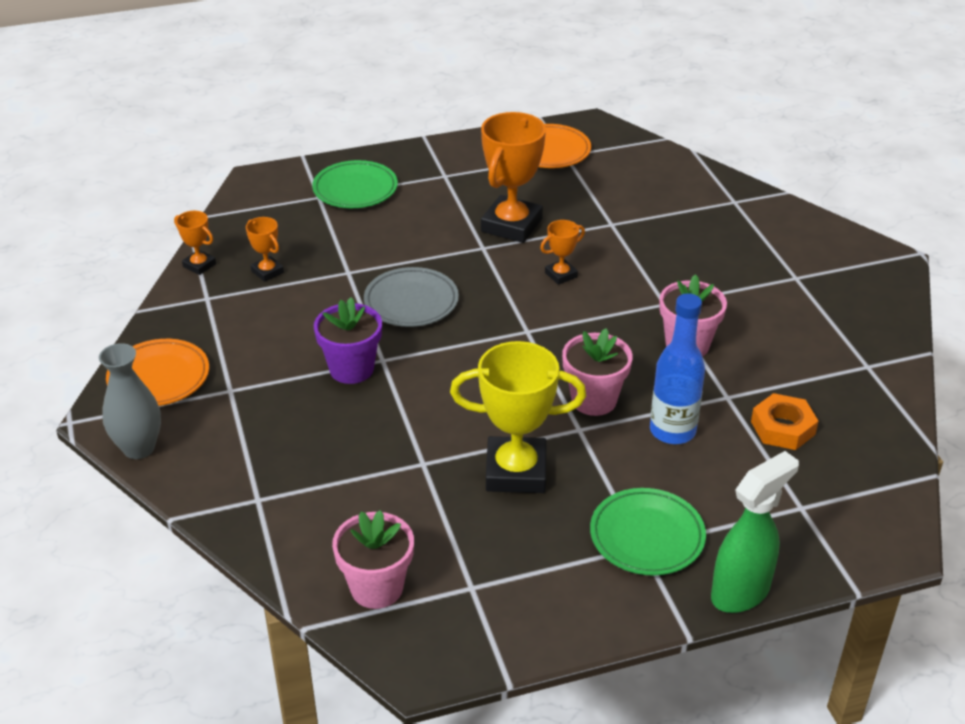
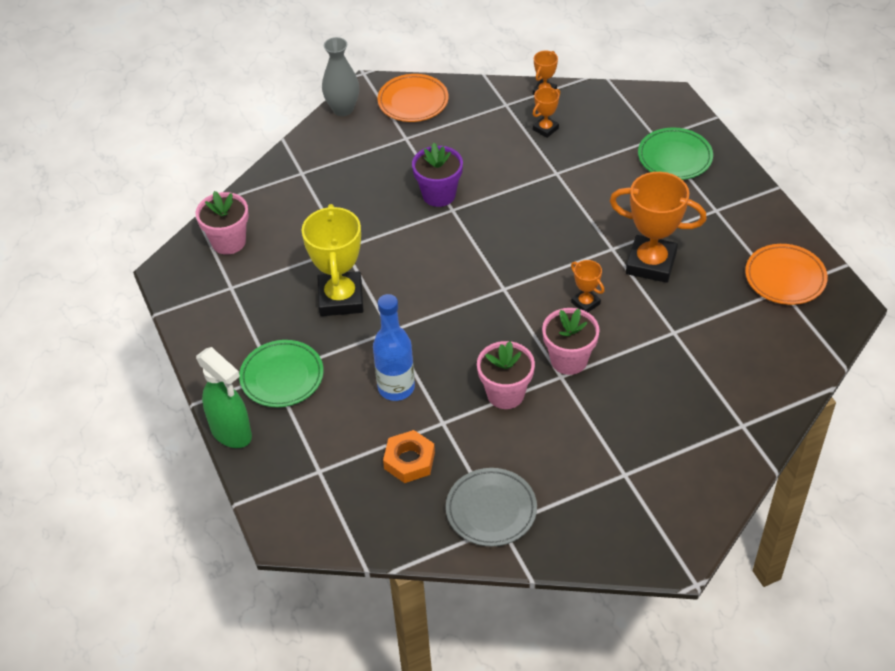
camera: 85 degrees right, 10 degrees up
(411, 302) = (526, 215): grey plate -> grey plate (491, 510)
(594, 400) = (425, 337): pink flower pot -> pink flower pot (569, 360)

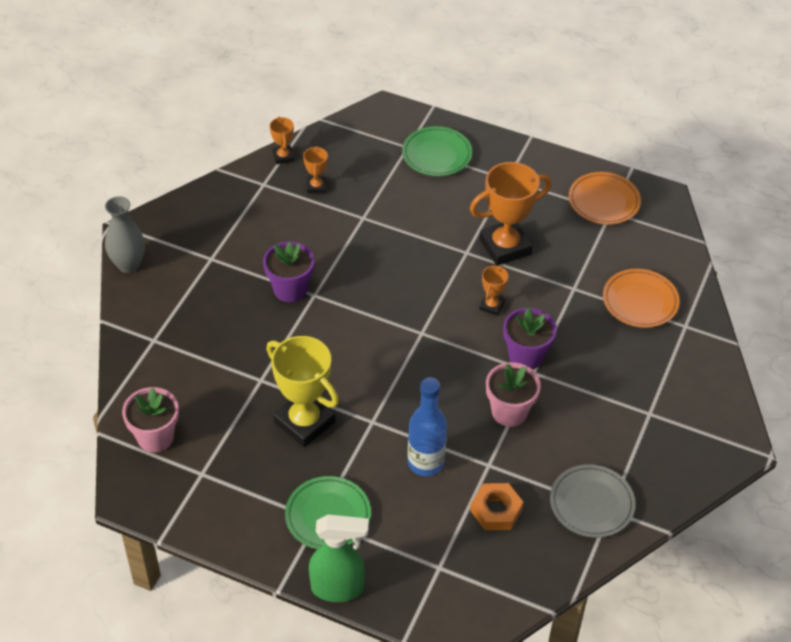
camera: 45 degrees left, 0 degrees up
(413, 102) = (183, 224): orange plate -> orange plate (640, 301)
(569, 360) = (525, 356): pink flower pot -> purple flower pot
(585, 303) = (492, 306): orange trophy -> orange trophy turned 75 degrees counterclockwise

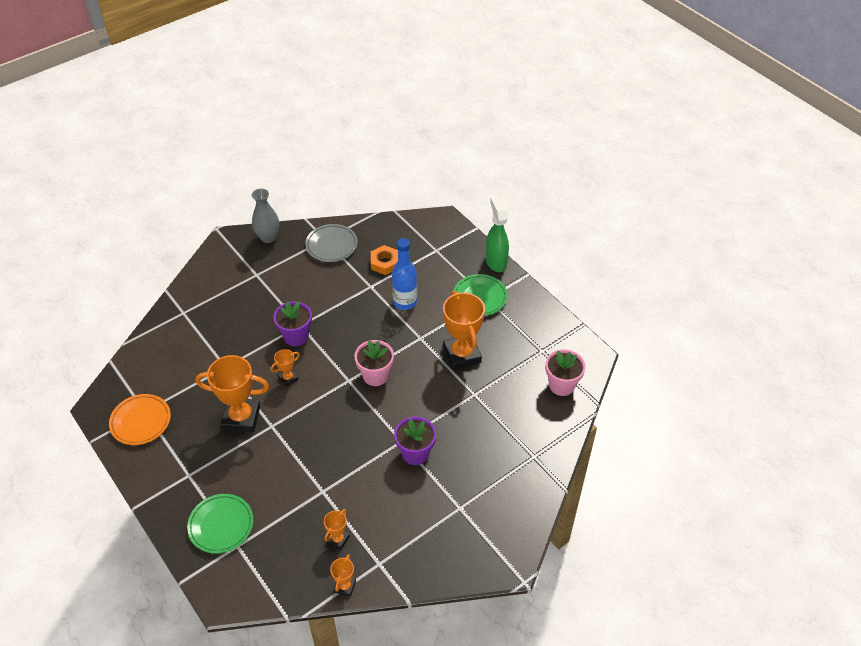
camera: 150 degrees left, 0 degrees up
(128, 264) = (526, 532): grey vase -> grey vase (268, 237)
(304, 422) = (462, 355): yellow trophy -> orange trophy
(338, 588) = (496, 261): green spray bottle -> green spray bottle turned 45 degrees clockwise
(509, 412) = (334, 309): pink flower pot -> pink flower pot (375, 375)
(640, 301) = (193, 339): orange plate -> none

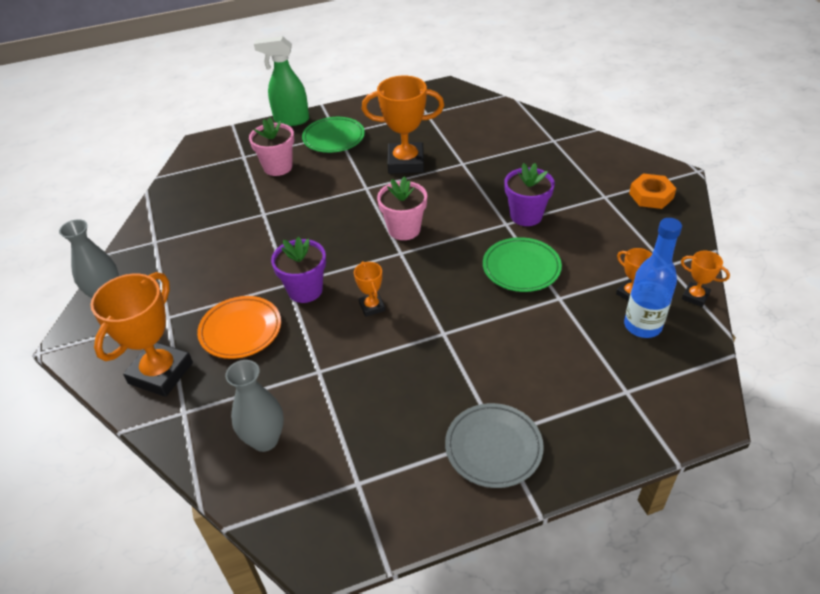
camera: 70 degrees left, 5 degrees down
(141, 421) = (376, 490): orange plate -> orange plate (240, 330)
(169, 357) = (265, 440): none -> grey vase
(221, 525) = (591, 405): green plate -> green plate (521, 268)
(241, 418) = (418, 363): orange trophy -> orange trophy (161, 373)
(331, 245) = (171, 237): grey plate -> grey plate (493, 448)
(385, 263) = (235, 197): orange nut -> orange nut (651, 196)
(405, 302) = (306, 190): blue bottle -> blue bottle (642, 326)
(561, 385) = (474, 110): pink flower pot -> pink flower pot (278, 167)

